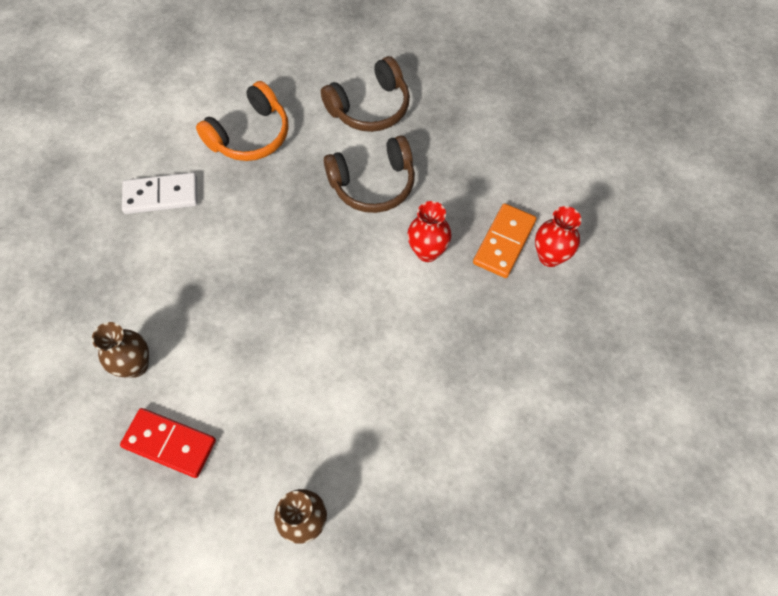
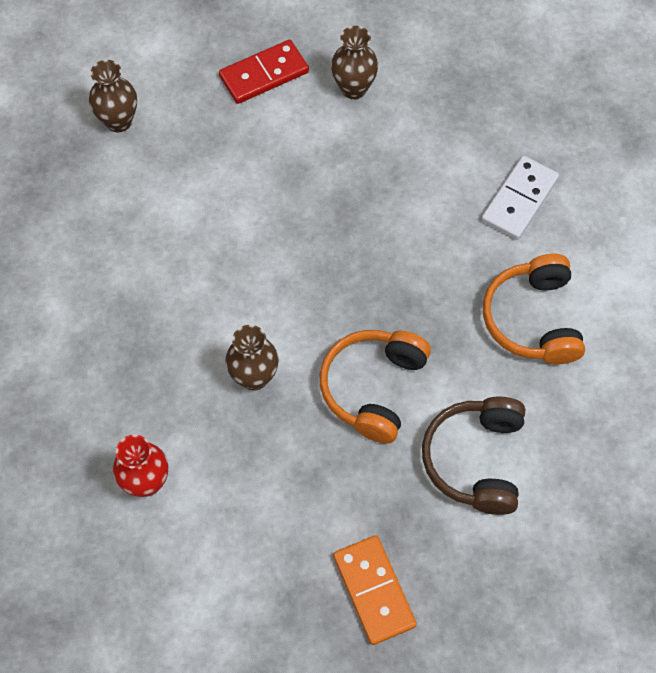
camera: 130 degrees right, 0 degrees up
(373, 184) = (373, 388): brown headphones -> orange headphones
(427, 251) = (254, 377): red vase -> brown vase
(504, 242) = (199, 454): orange domino -> orange domino (373, 591)

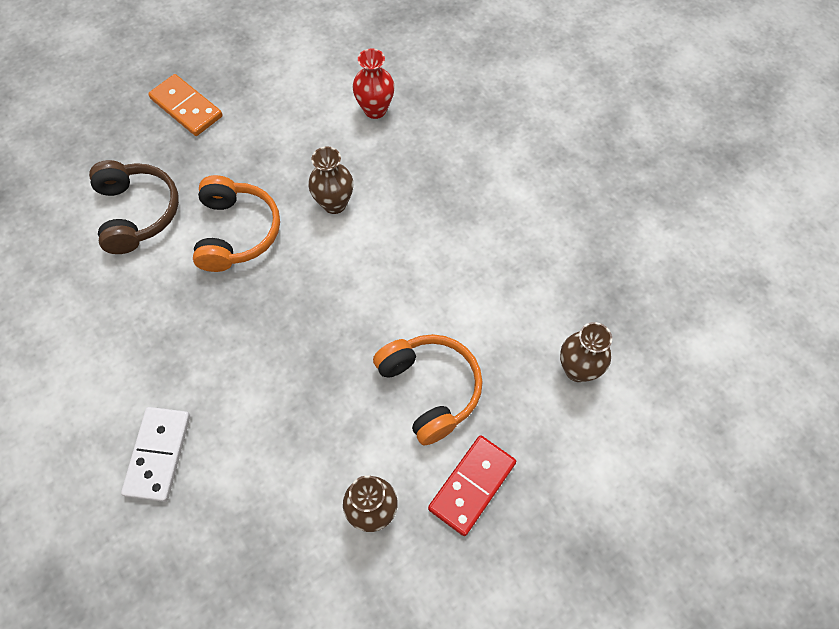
camera: 155 degrees right, 0 degrees up
(533, 319) = (117, 341): orange headphones -> orange headphones (430, 389)

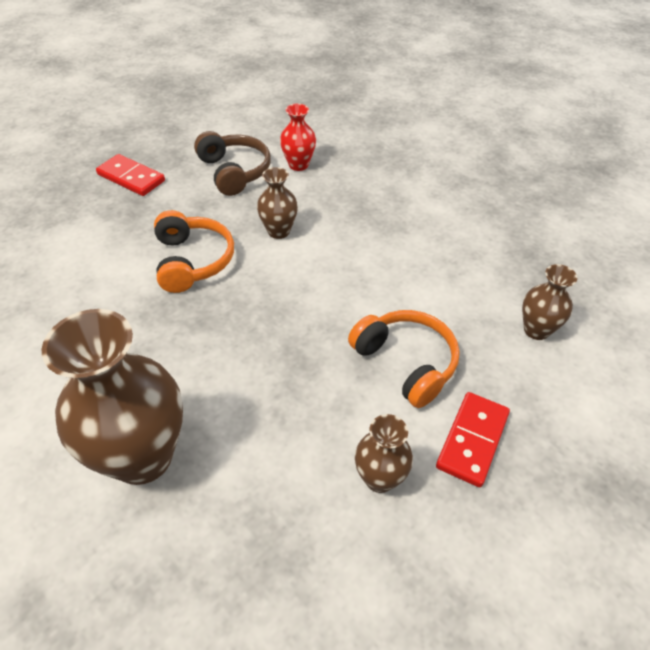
camera: 10 degrees left, 15 degrees down
(137, 213) = (95, 256): brown headphones -> brown headphones (234, 172)
(158, 454) = (142, 457): white domino -> brown vase
(186, 107) = (131, 178): orange domino -> red domino

